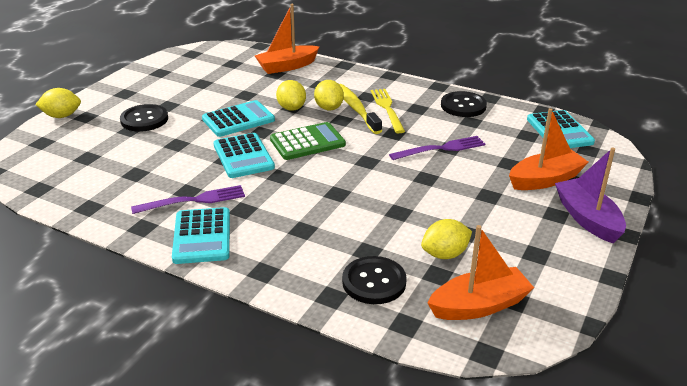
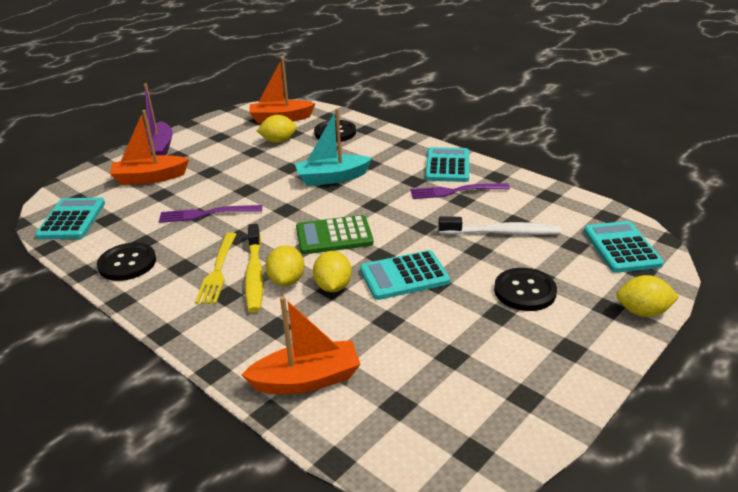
camera: 165 degrees left, 0 degrees up
(151, 161) = (502, 233): none -> white toothbrush
(243, 156) = (405, 227): turquoise calculator -> turquoise calculator (621, 248)
(339, 202) = (332, 178): none -> turquoise boat

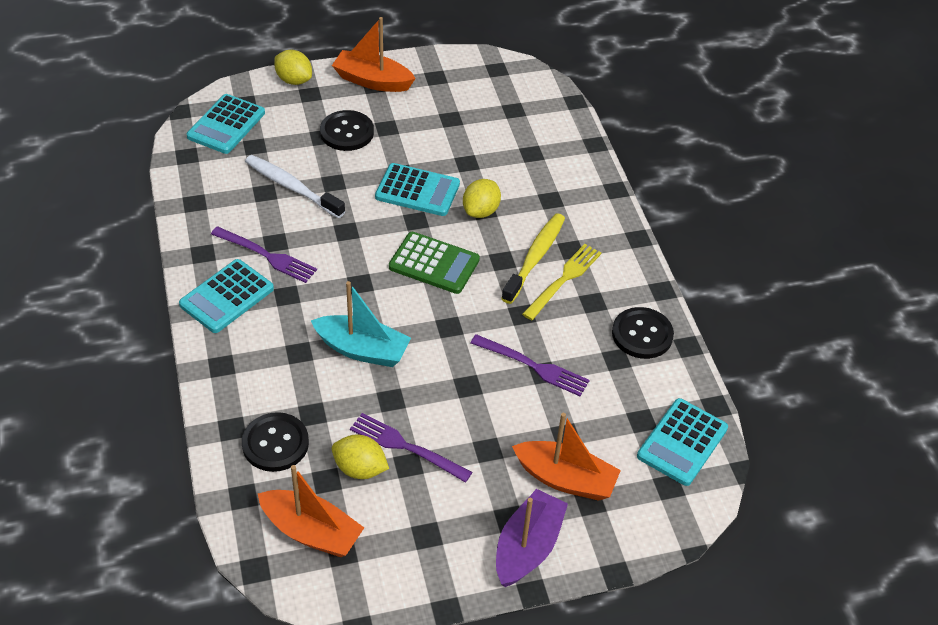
camera: 150 degrees left, 15 degrees up
(261, 156) = (405, 447): none -> purple fork
(287, 280) = (513, 237): yellow lemon -> none
(306, 380) = (557, 151): orange boat -> orange boat (372, 81)

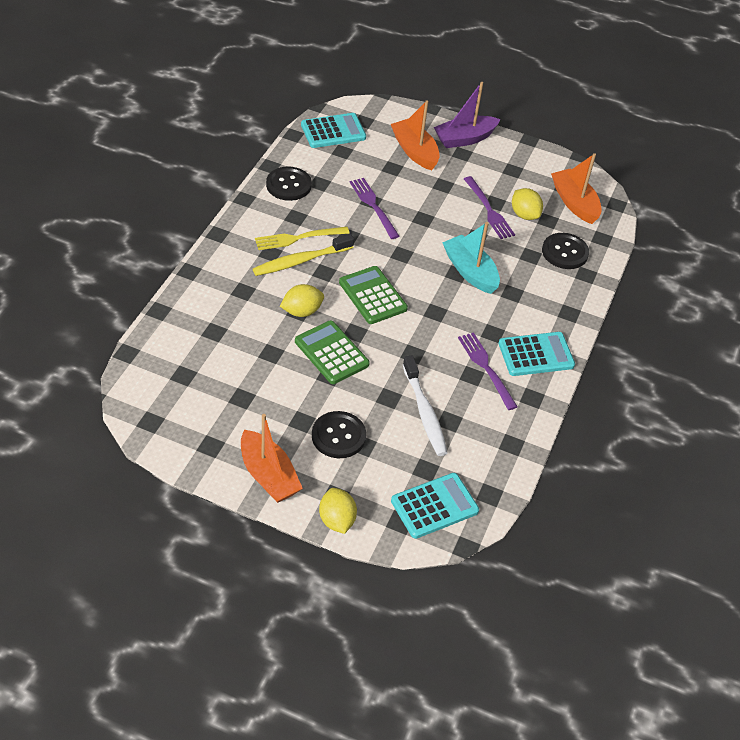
camera: 145 degrees left, 0 degrees up
(417, 191) = (331, 353): turquoise calculator -> green calculator

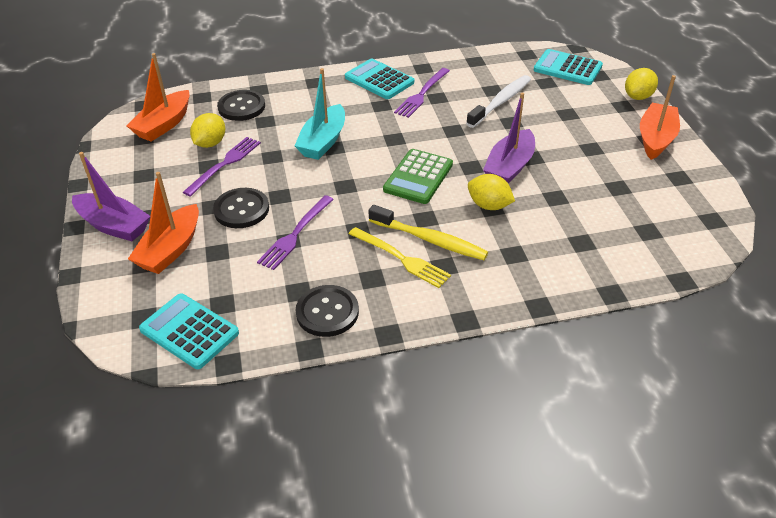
camera: 120 degrees left, 5 degrees down
(331, 353) = (509, 167): green calculator -> purple boat
(338, 436) = (577, 126): black button -> black button (241, 209)

